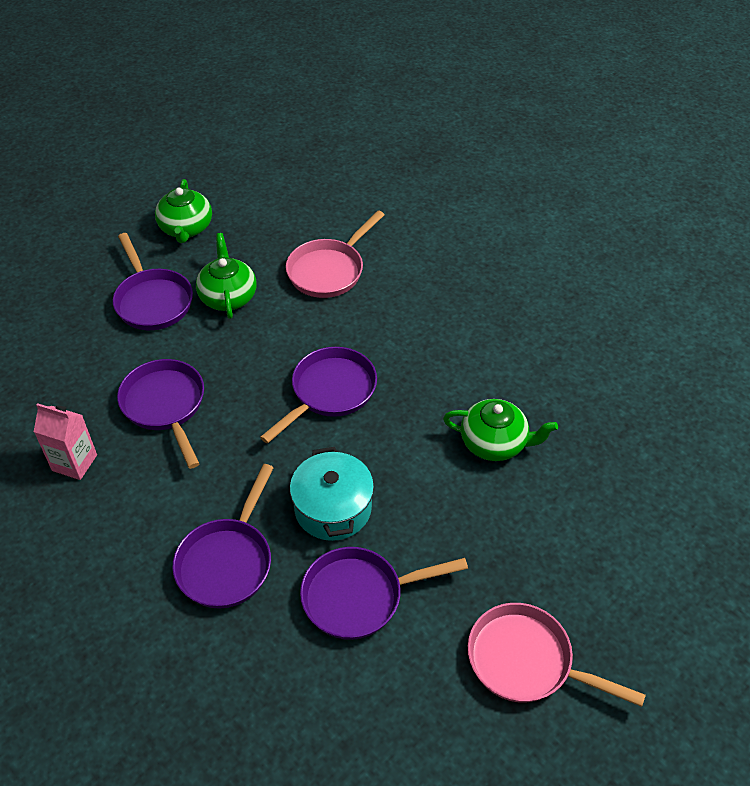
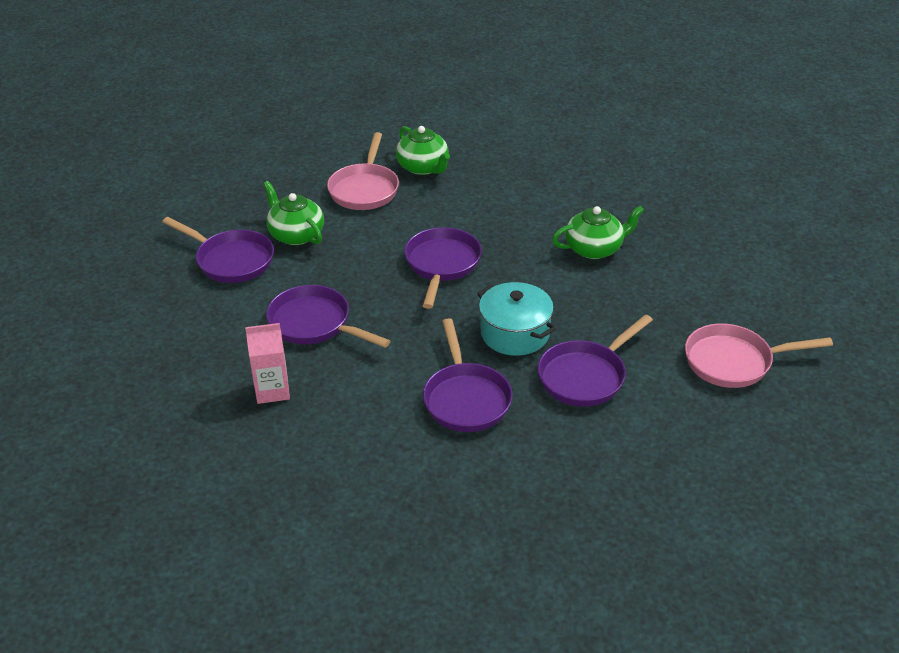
camera: 30 degrees left, 10 degrees down
(186, 228) = (211, 202): green teapot -> green teapot (423, 167)

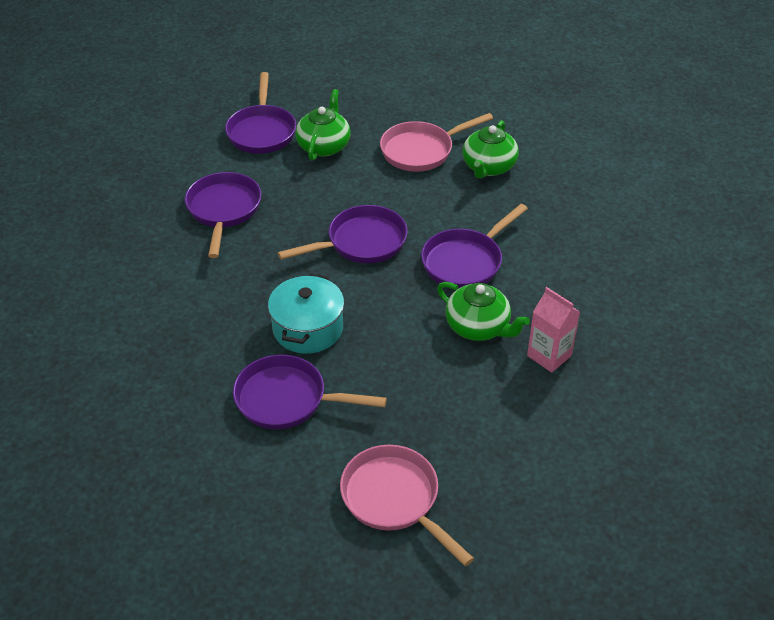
camera: 55 degrees right, 5 degrees up
(272, 390) = (131, 228): pink carton -> pink carton (549, 356)
(466, 399) = (200, 337): purple pan -> purple pan (465, 262)

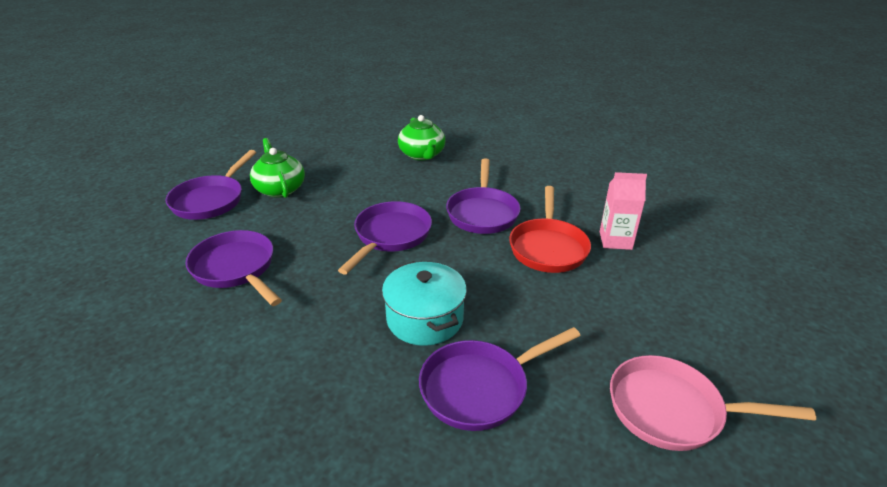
camera: 40 degrees left, 10 degrees down
(262, 131) = (211, 200): purple pan -> purple pan turned 60 degrees clockwise
(421, 151) = (362, 163): pink pan -> none
(478, 327) = (548, 247): green teapot -> red pan

